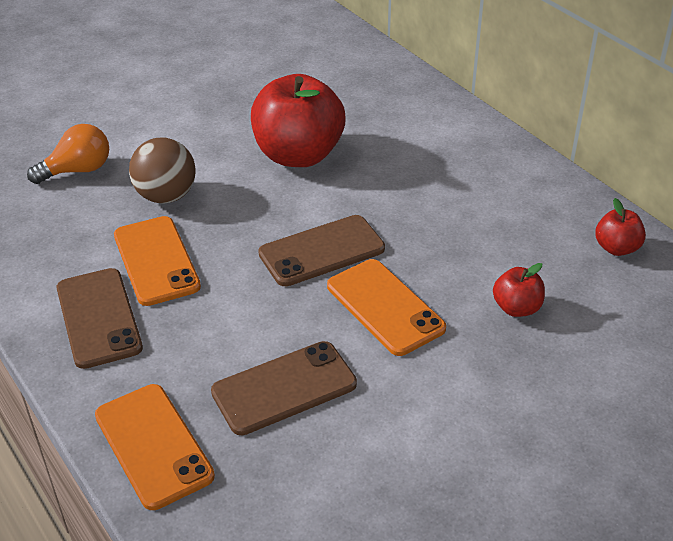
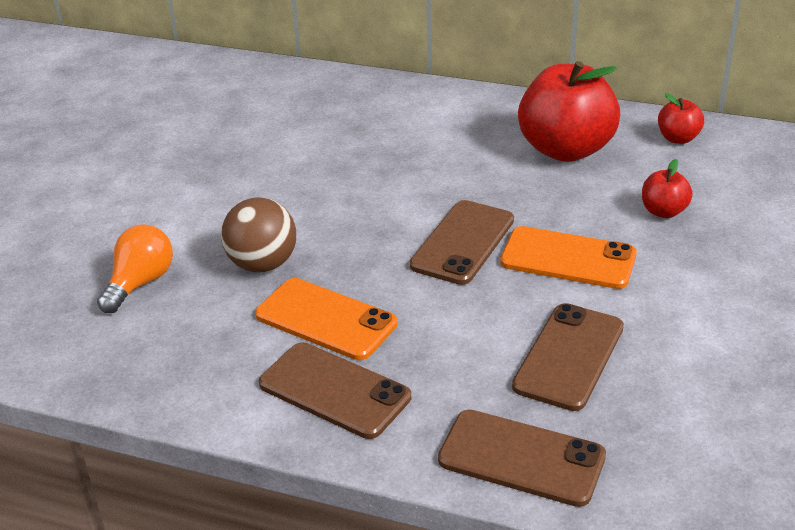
camera: 35 degrees left, 5 degrees down
(153, 445) = (521, 458): orange phone -> brown phone
(298, 155) = (343, 179): red apple -> red apple (566, 150)

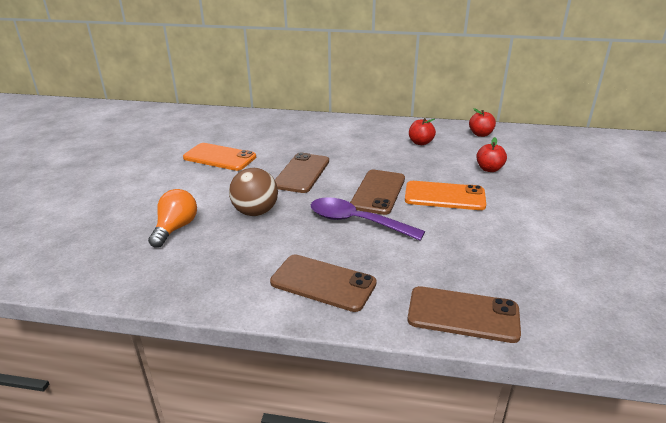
camera: 10 degrees left, 5 degrees down
(326, 319) = (305, 240): orange phone -> orange phone (220, 157)
(413, 294) = (357, 222): none -> purple spoon
(566, 150) = (420, 142): red apple -> red apple, size x0.46
(568, 357) = (468, 250): brown phone -> brown phone (301, 173)

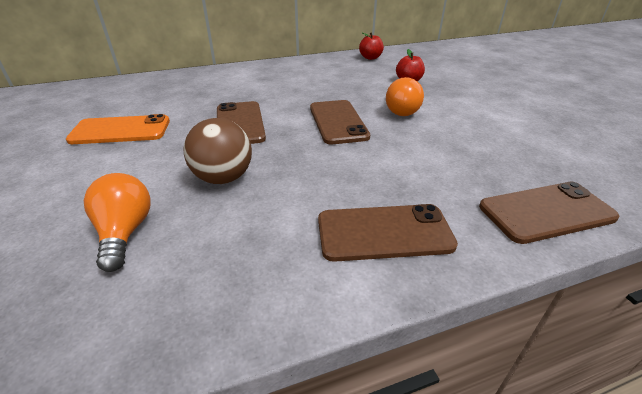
camera: 30 degrees left, 5 degrees up
(357, 222) = (348, 155): purple spoon -> none
(420, 142) = (329, 73): red apple -> none
(444, 196) = (400, 110): orange phone -> orange light bulb

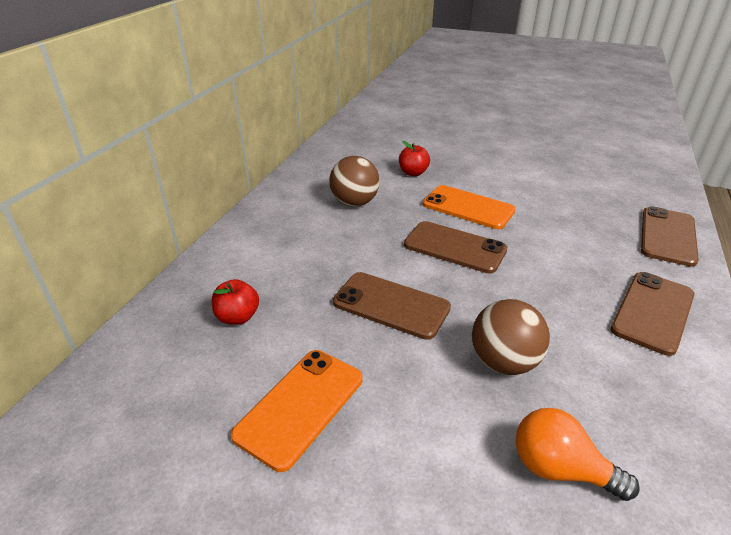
camera: 50 degrees left, 0 degrees up
(335, 79) = (354, 203): none -> brown ball
(370, 58) = (328, 160): red apple -> red apple (238, 317)
(400, 110) = (468, 207): orange light bulb -> orange phone

